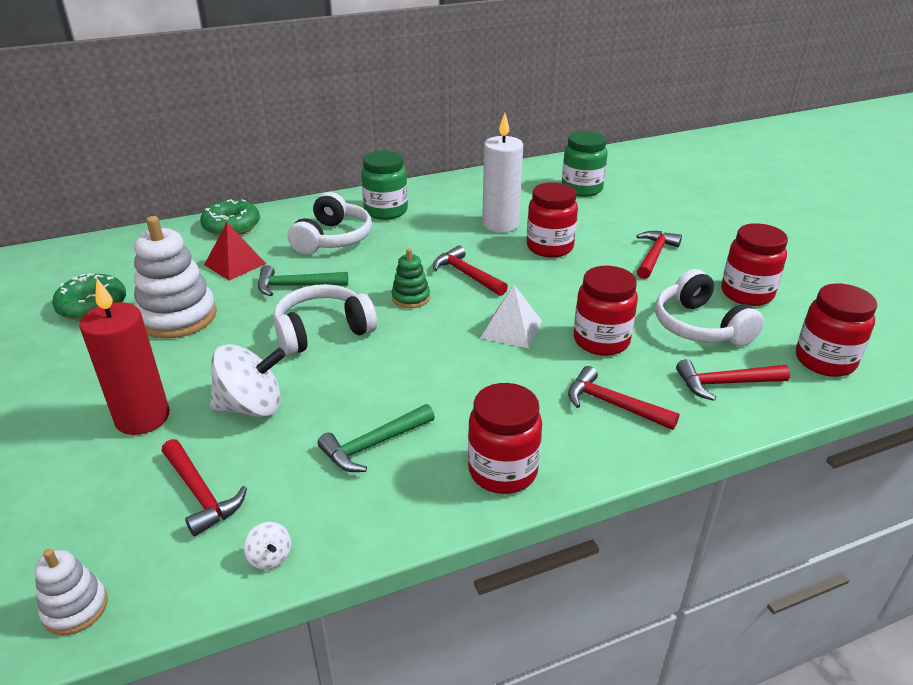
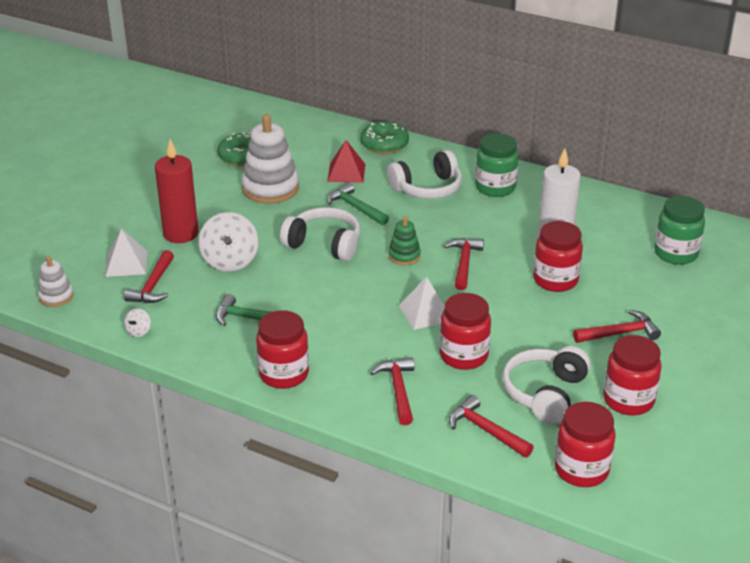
camera: 50 degrees right, 0 degrees up
(120, 495) = (126, 263): none -> white pyramid
(251, 407) = (230, 261): white spinning top -> white spinning top turned 45 degrees clockwise

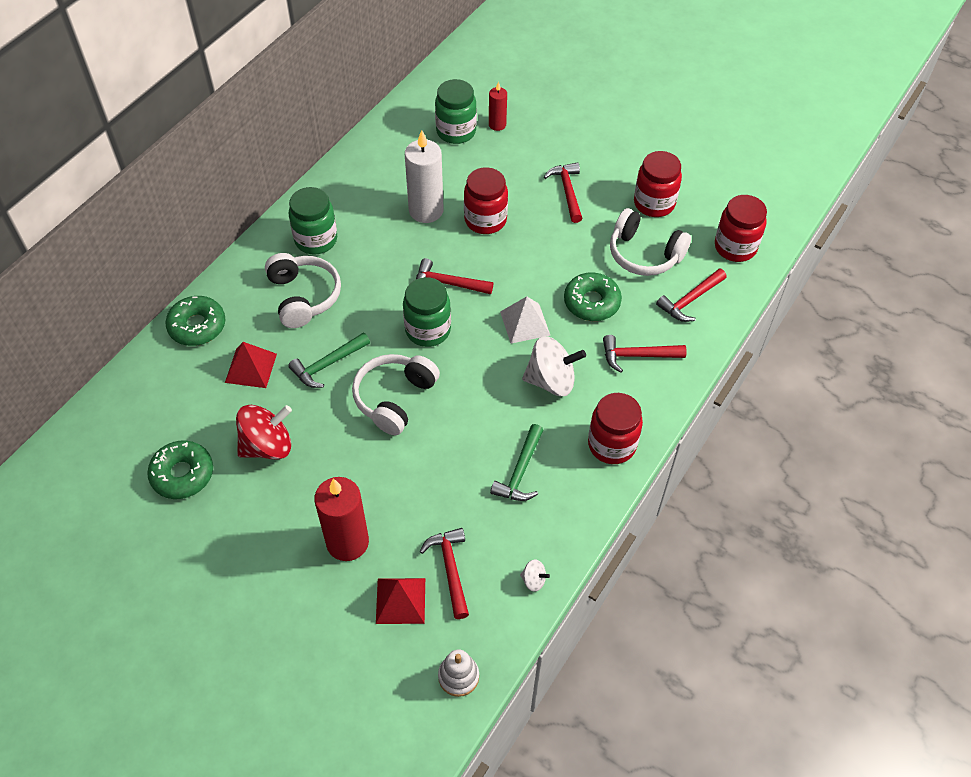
camera: 85 degrees left, 20 degrees up
(126, 263) = (400, 600): white pyramid -> red pyramid
(153, 286) = (450, 569): red hammer -> red hammer turned 120 degrees counterclockwise
(230, 261) = (412, 490): white spinning top -> white spinning top (551, 380)
(270, 188) = (267, 446): white stacking toy -> red spinning top
(404, 256) = (428, 330): green stacking toy -> green jar
(463, 356) = (591, 302): red jar -> green donut
(700, 280) = (497, 125): none -> red candle

